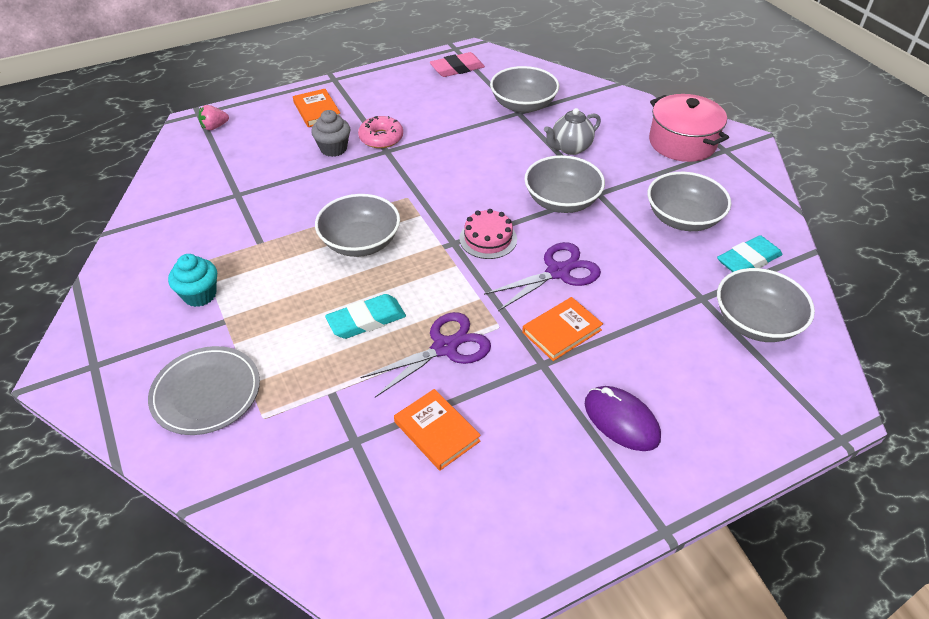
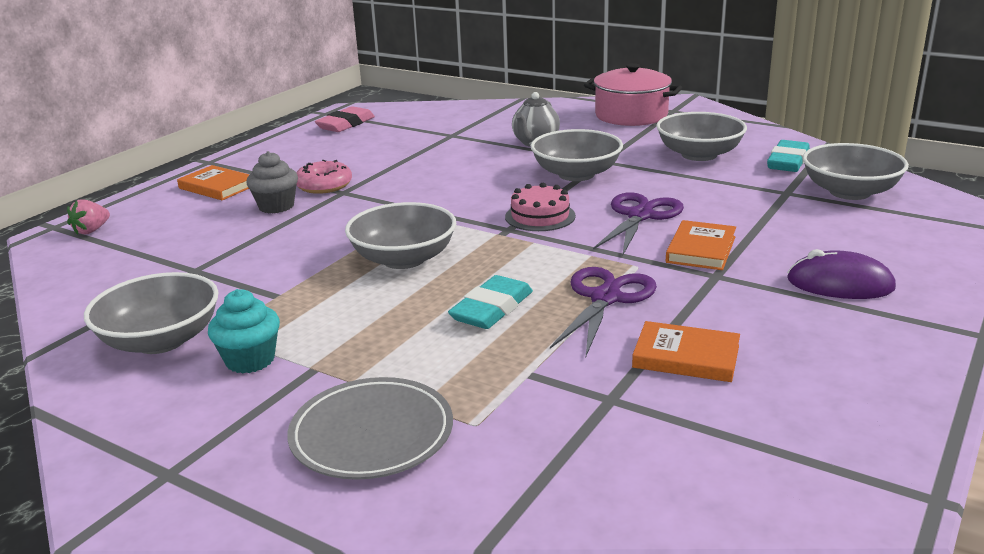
camera: 30 degrees left, 20 degrees down
(523, 105) = (449, 130): grey bowl -> grey bowl (161, 340)

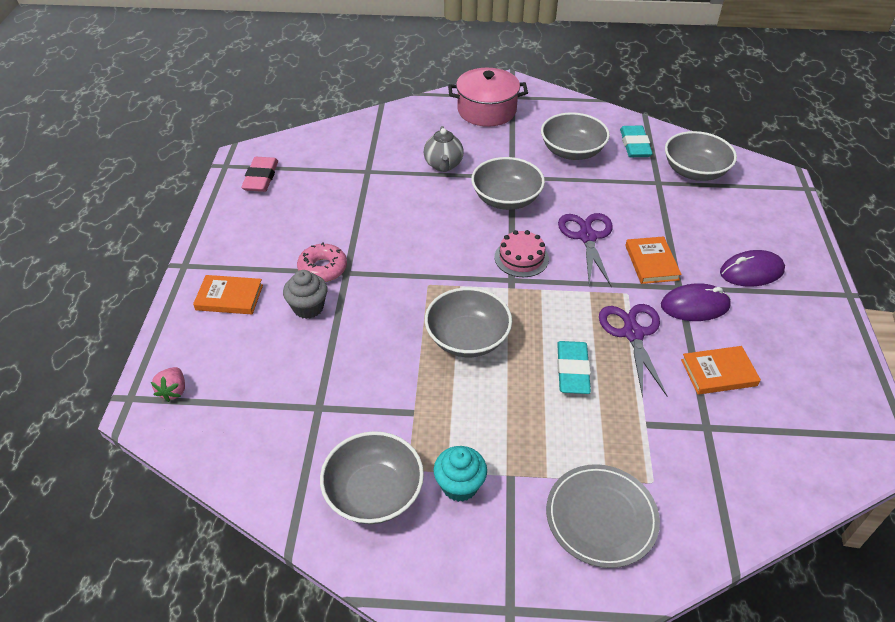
camera: 30 degrees left, 20 degrees up
(719, 294) = (695, 306): none -> purple mouse

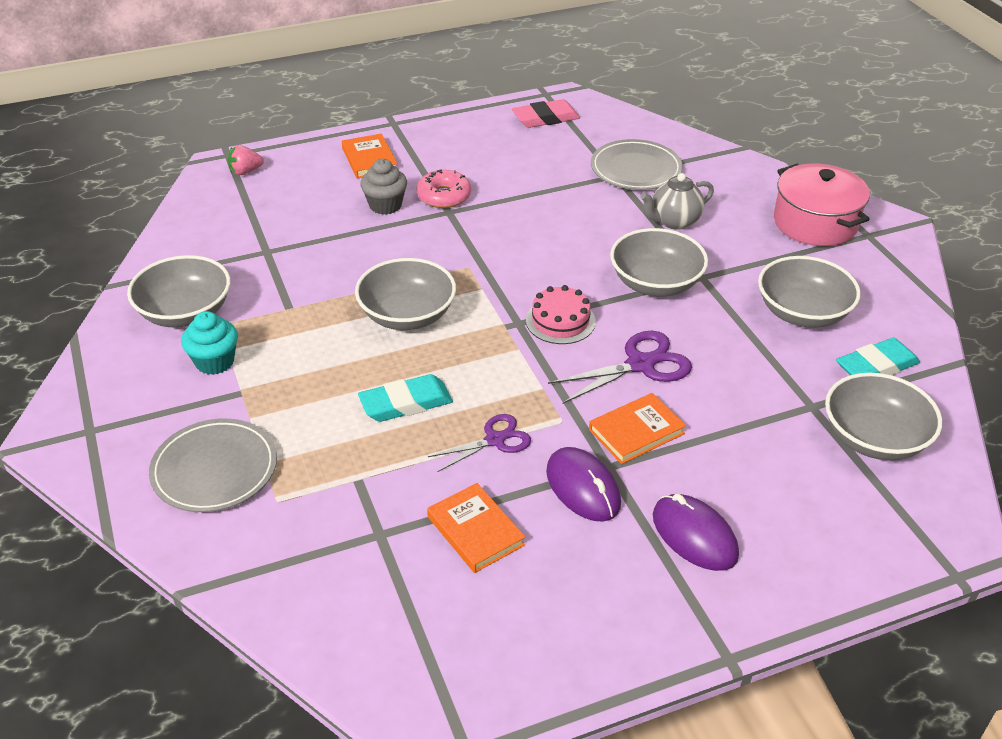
camera: 65 degrees right, 5 degrees down
(368, 159) = (636, 169): none -> grey plate
(632, 334) = (494, 440): purple scissors -> purple scissors, size x0.67

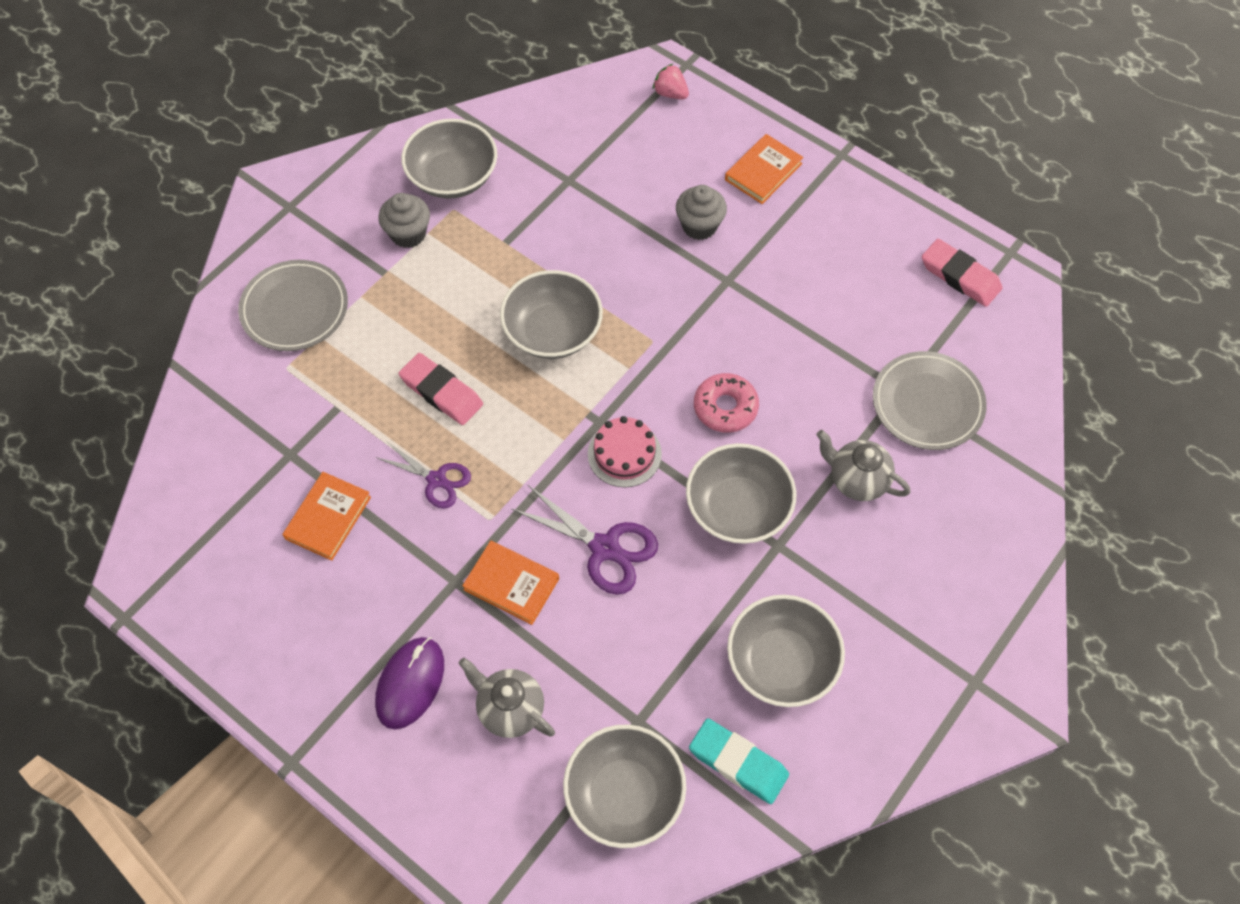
camera: 60 degrees right, 20 degrees up
(215, 362) = (408, 234): turquoise cupcake -> grey cupcake
(406, 403) = (441, 392): turquoise eraser -> pink eraser
(444, 196) = (749, 263): pink donut -> pink donut (725, 407)
(583, 488) = (418, 573): purple mouse -> none
(759, 478) = (510, 709): none -> grey teapot
(815, 223) = (957, 619): pink pot -> none

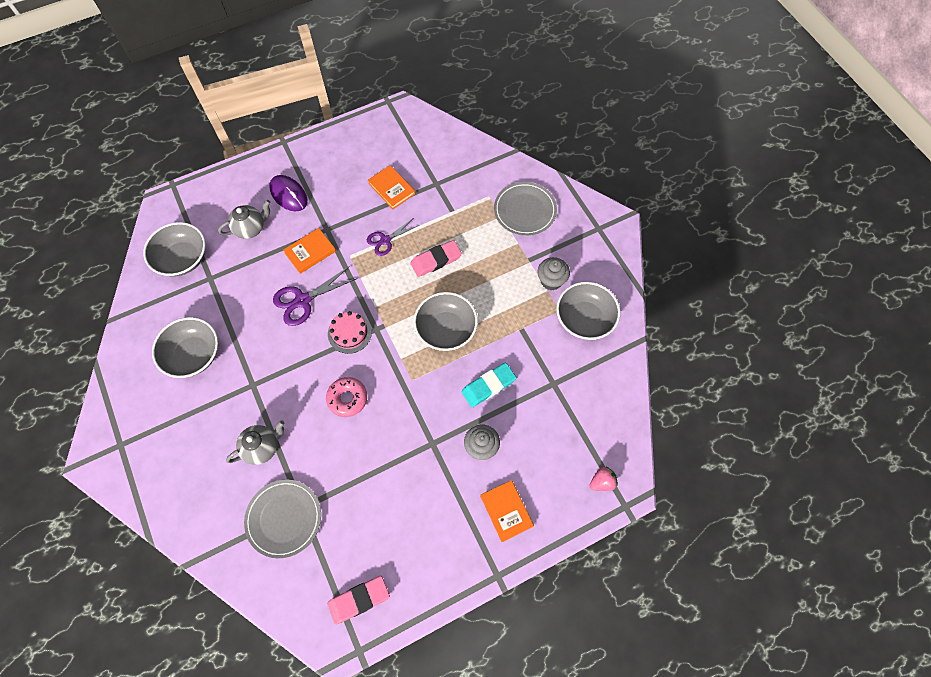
camera: 115 degrees right, 5 degrees up
(738, 508) = (285, 375): grey bowl -> none
(738, 763) = (162, 311): turquoise eraser -> turquoise eraser (488, 386)

